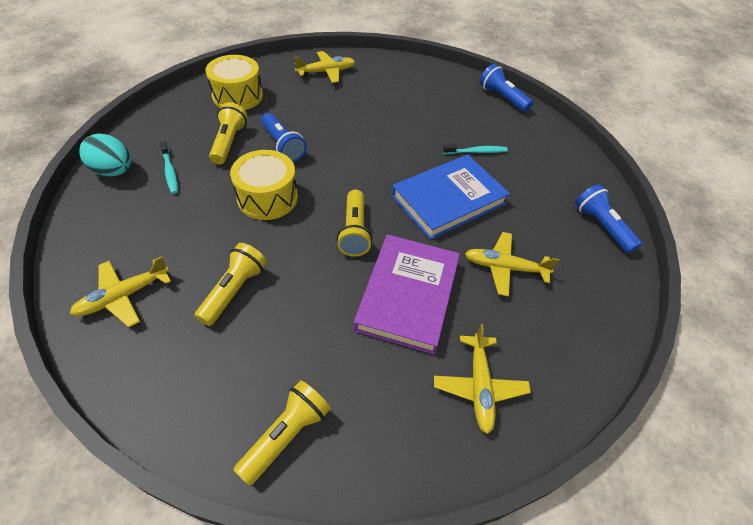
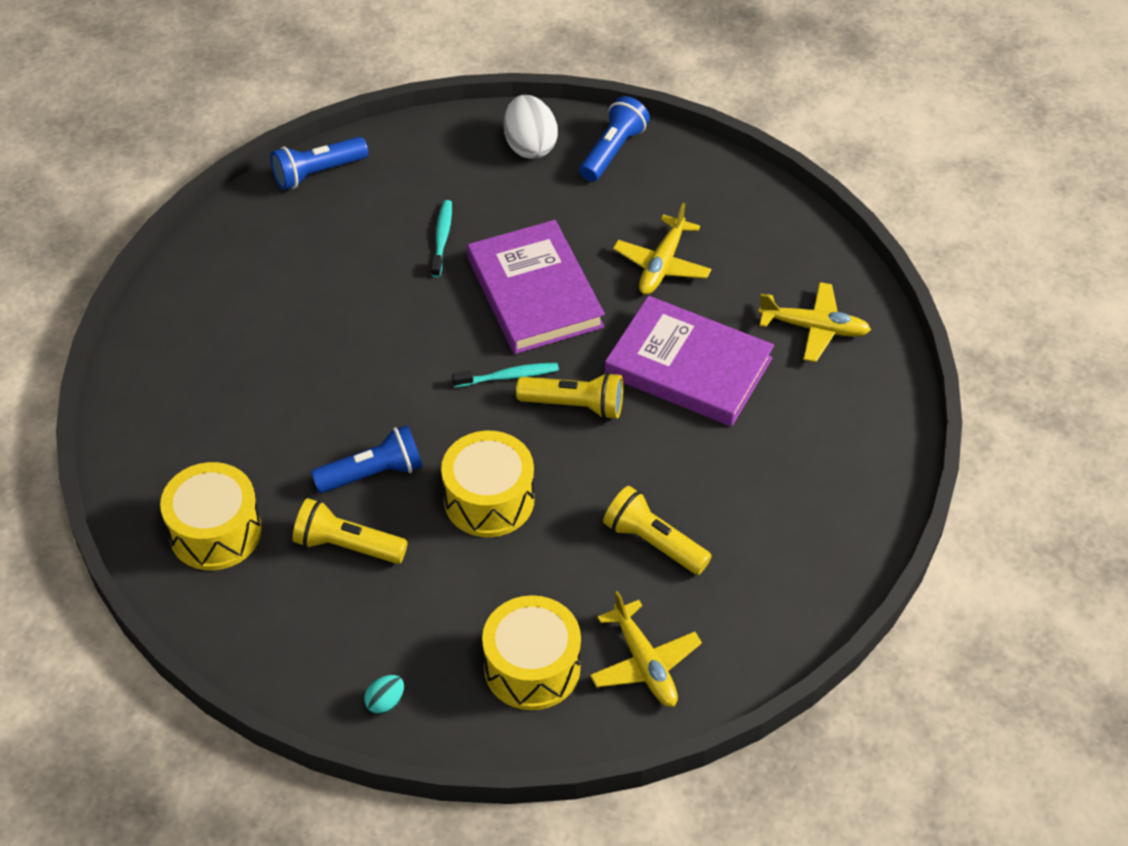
camera: 75 degrees left, 0 degrees up
(114, 171) = (385, 702): turquoise egg -> turquoise egg, size x0.51
(129, 234) = (532, 667): none -> yellow drum
(170, 171) = (403, 625): turquoise toothbrush -> turquoise toothbrush (508, 376)
(286, 435) = (849, 500): yellow flashlight -> none
(326, 72) = (174, 395): yellow plane -> none
(448, 199) = (534, 293): blue book -> purple book
(578, 182) = (530, 146): none -> white egg
(601, 226) = (612, 151): blue flashlight -> blue flashlight turned 135 degrees clockwise

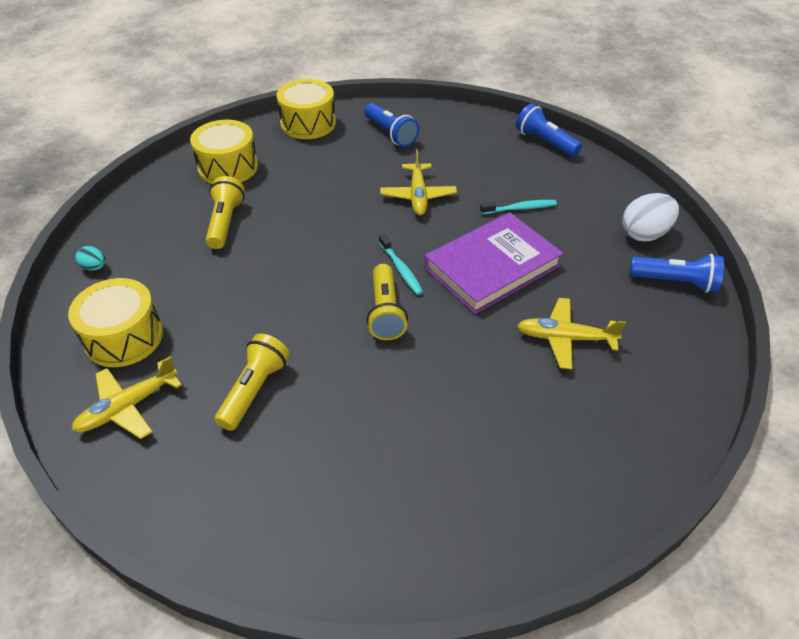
camera: 75 degrees right, 5 degrees down
(372, 473) = (289, 221): blue flashlight -> blue flashlight (390, 134)
(489, 499) = (279, 282): yellow drum -> yellow drum (308, 123)
(688, 367) = (455, 378): purple book -> none
(814, 328) = (547, 471): yellow plane -> yellow plane (418, 196)

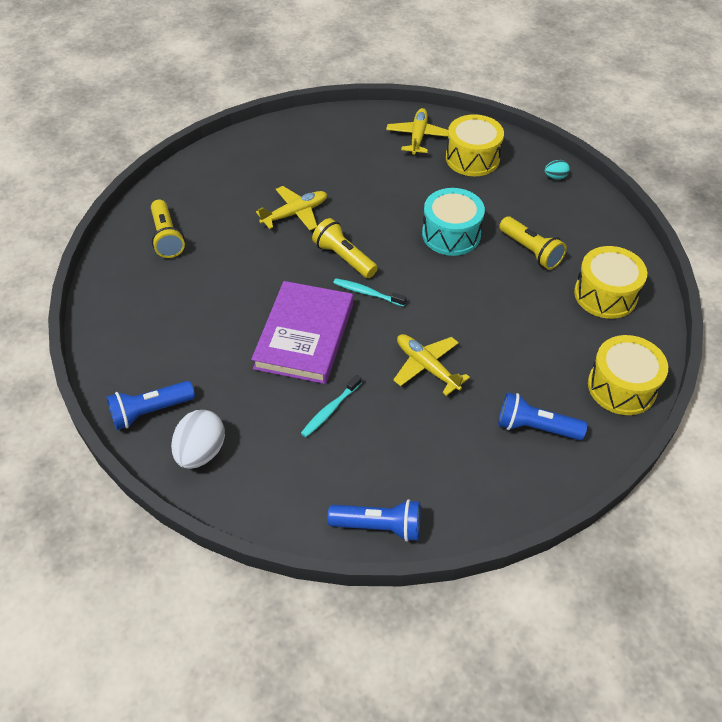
camera: 140 degrees right, 5 degrees up
(254, 390) = (366, 177): yellow flashlight -> yellow flashlight (167, 237)
(264, 274) = (451, 234): none -> turquoise drum
(565, 338) = (210, 310): yellow plane -> yellow plane (295, 213)

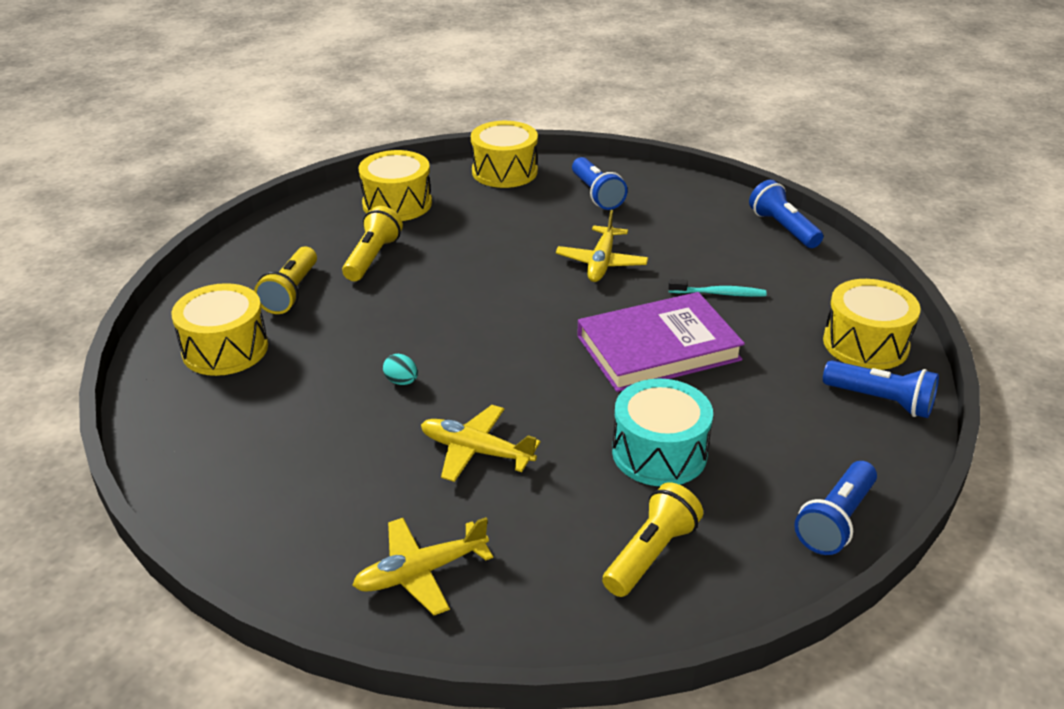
camera: 125 degrees left, 15 degrees down
(106, 316) = (836, 521): none -> blue flashlight
(201, 452) = (865, 344): white egg -> yellow drum
(344, 258) = (514, 373): yellow flashlight -> yellow flashlight (291, 292)
(367, 293) = (549, 333): turquoise toothbrush -> none
(418, 136) = (205, 413): yellow plane -> yellow plane (421, 573)
(451, 234) = (394, 314): turquoise drum -> turquoise drum (659, 453)
(555, 177) = (220, 279): turquoise egg -> turquoise egg (401, 381)

